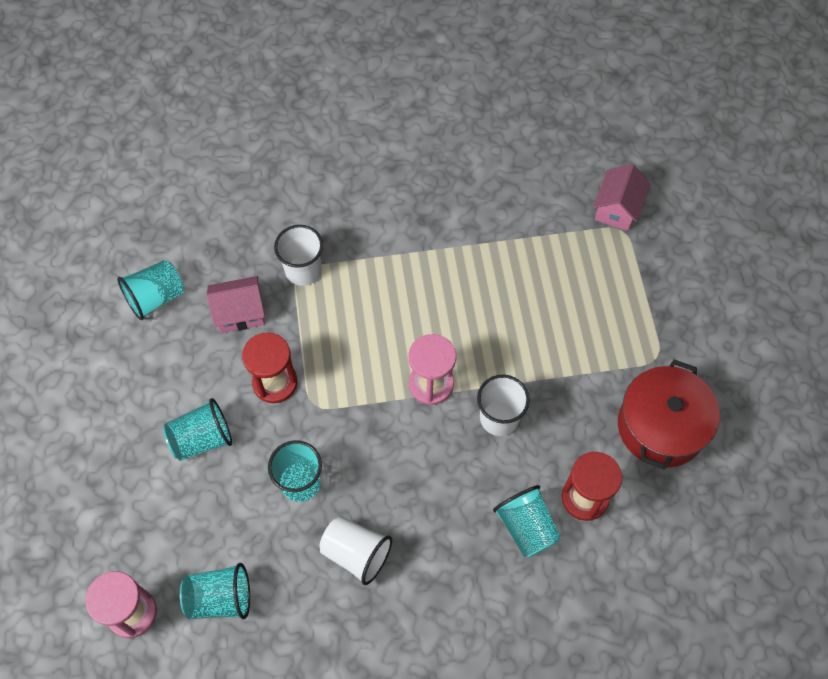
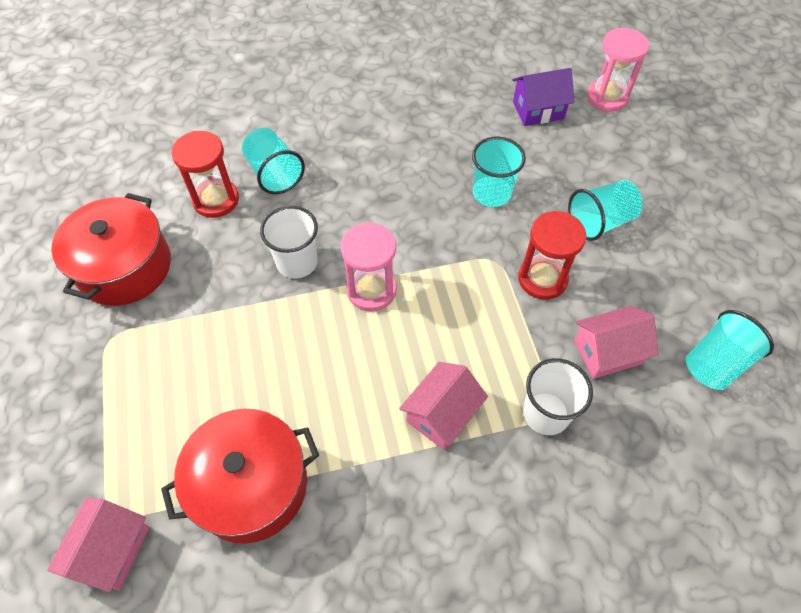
camera: 175 degrees right, 5 degrees down
(220, 598) = (538, 110): turquoise cup -> purple house
(356, 553) = (428, 146): white cup -> none
(383, 276) = (441, 414): none -> pink house
(526, 239) = (251, 485): none -> red pot

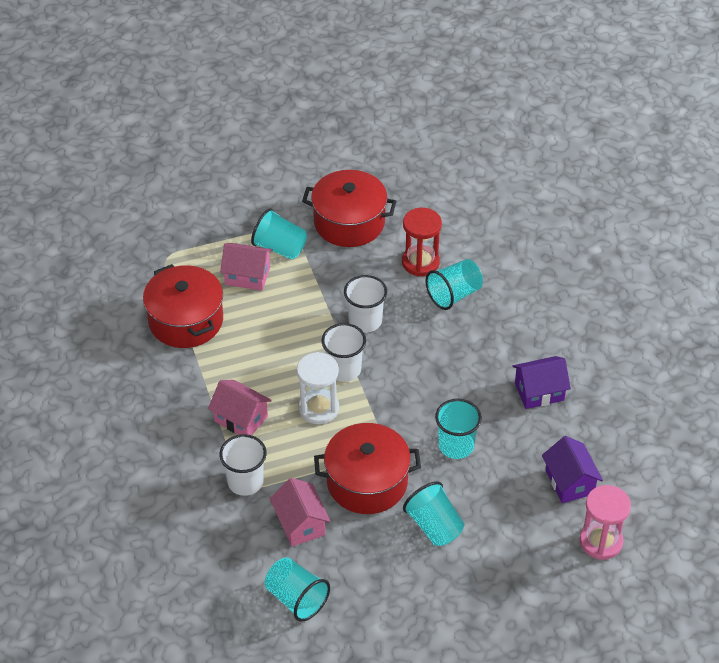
camera: 85 degrees right, 10 degrees down
(112, 550) = (144, 262): pink house -> pink house (247, 276)
(144, 351) = (280, 248): none -> turquoise cup
(371, 290) = (344, 369): pink hourglass -> white cup
(423, 119) = (539, 392): none -> purple house
(430, 321) = (318, 408): none -> white hourglass
(542, 279) = (367, 482): red hourglass -> red pot

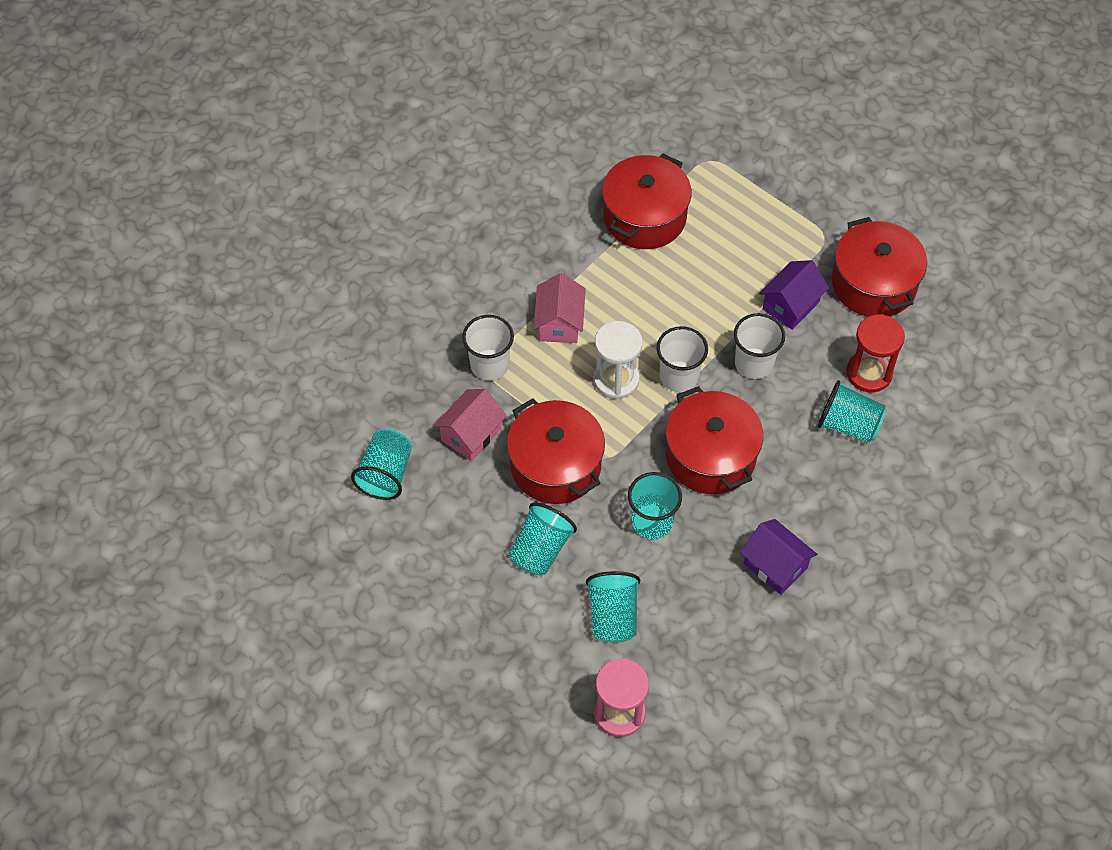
camera: 60 degrees right, 10 degrees up
(247, 276) = (736, 236): pink house -> none
(280, 248) = (793, 243): turquoise cup -> turquoise cup (613, 616)
(424, 384) = (710, 456): none -> red pot
(569, 482) = (676, 649): purple house -> purple house (791, 305)

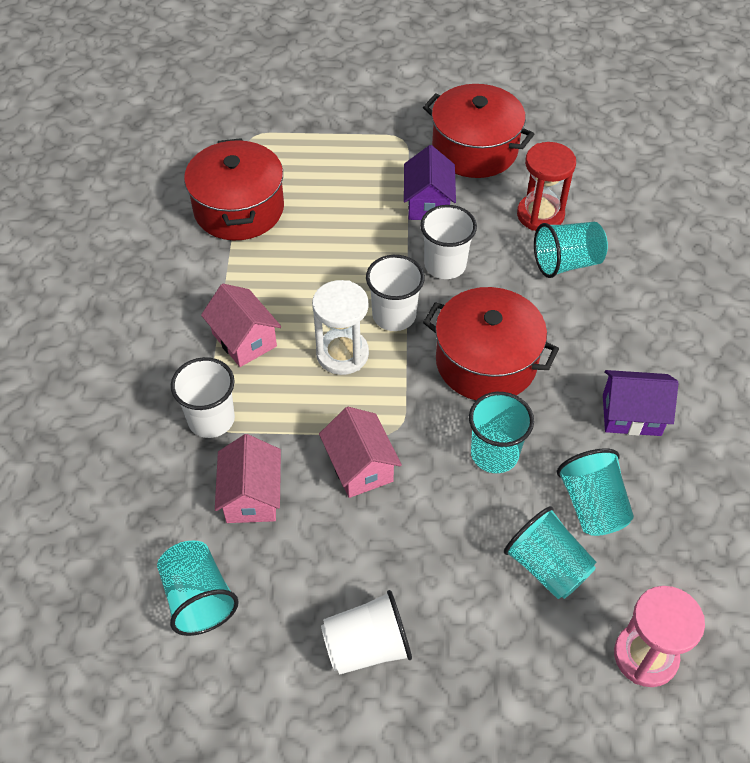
camera: 40 degrees left, 5 degrees down
(458, 577) = (367, 646): none -> white cup
(541, 550) = (421, 556): turquoise cup -> turquoise cup (592, 506)
(555, 465) = (360, 466): red pot -> pink house

